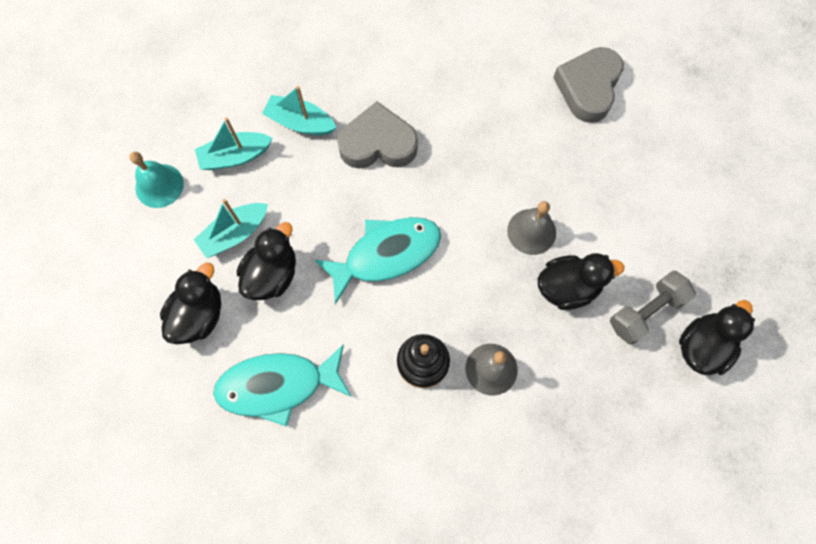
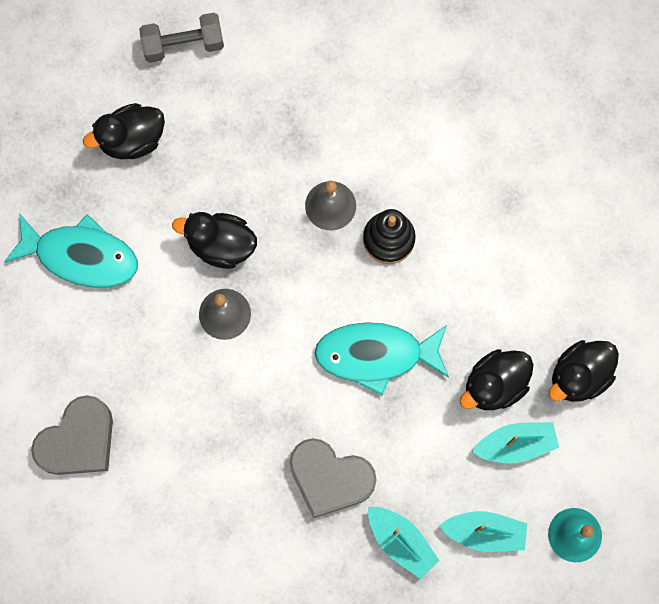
camera: 155 degrees left, 5 degrees up
(278, 385) = (529, 277): turquoise fish -> turquoise fish (81, 256)
(646, 312) = (163, 191): grey dumbbell -> grey dumbbell (183, 44)

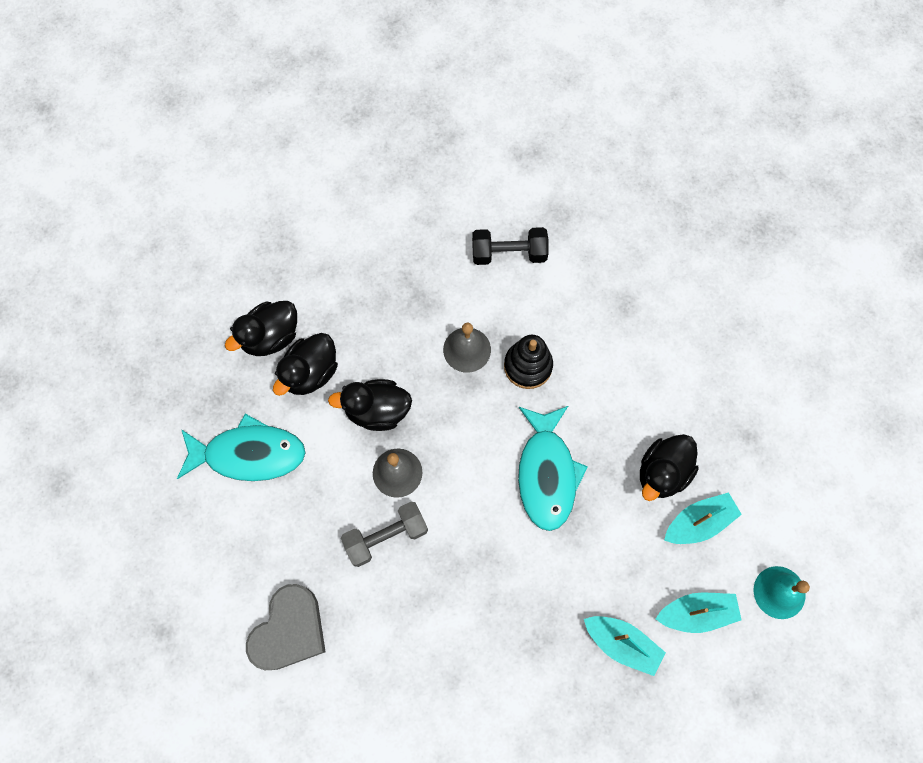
camera: 15 degrees left, 5 degrees down
(183, 44) = (296, 242): grey dumbbell -> grey dumbbell (386, 536)
(330, 478) = (538, 601): grey heart -> none
(375, 355) = (547, 474): turquoise fish -> turquoise fish turned 75 degrees counterclockwise
(403, 113) = (509, 253): none -> black dumbbell
(579, 376) = (735, 444): black duck -> black duck (310, 373)

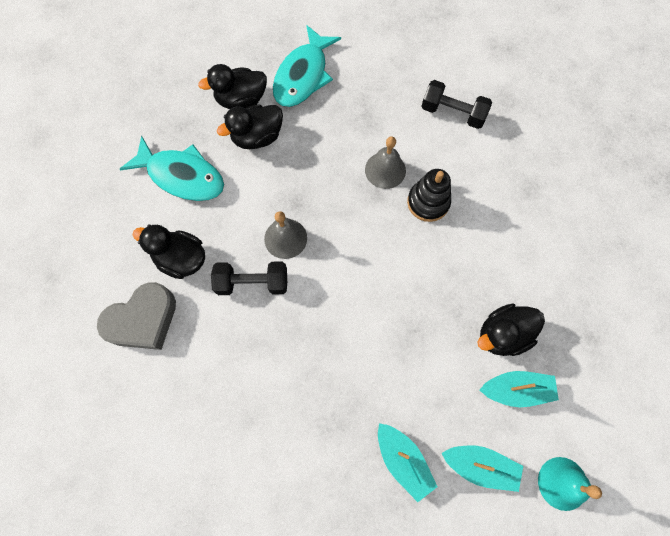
camera: 25 degrees right, 0 degrees up
(377, 411) = (293, 186): black duck -> black duck (181, 259)
(386, 536) = (252, 283): grey dumbbell -> black dumbbell
(547, 474) = (404, 292): turquoise fish -> turquoise fish (303, 76)

